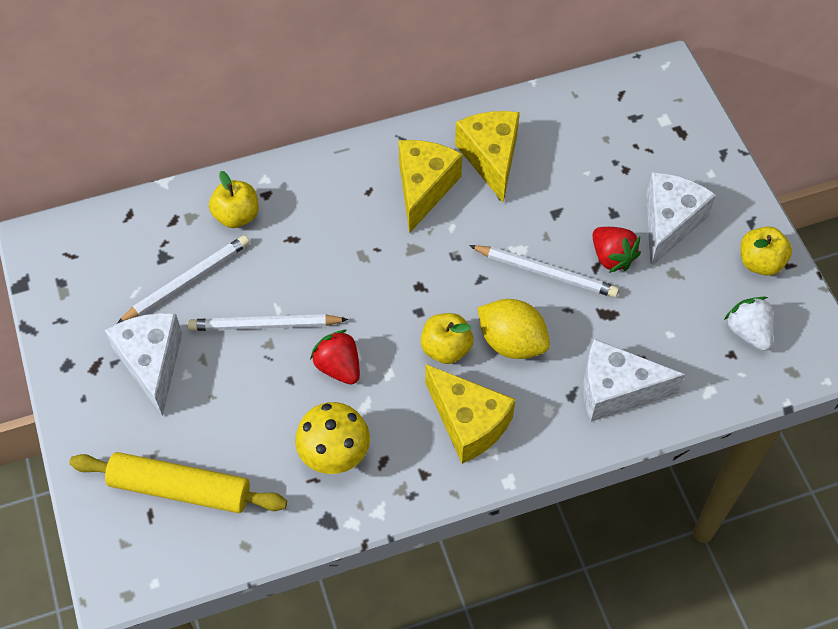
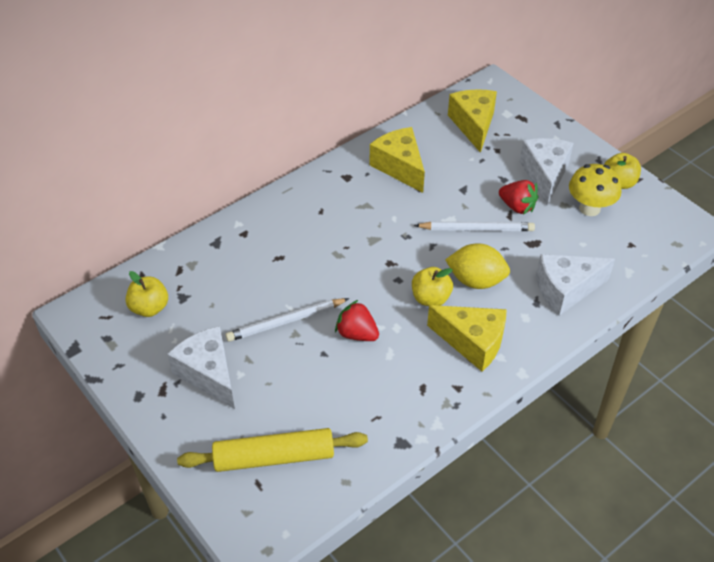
camera: 20 degrees left, 10 degrees down
(187, 281) = (210, 308): white pencil -> none
(237, 216) = (228, 253): yellow apple -> yellow apple (149, 308)
(334, 455) = (384, 395): yellow mushroom -> yellow mushroom (589, 208)
(424, 188) = (361, 198): yellow cheese -> yellow cheese (473, 125)
(748, 332) = (634, 228): white strawberry -> none

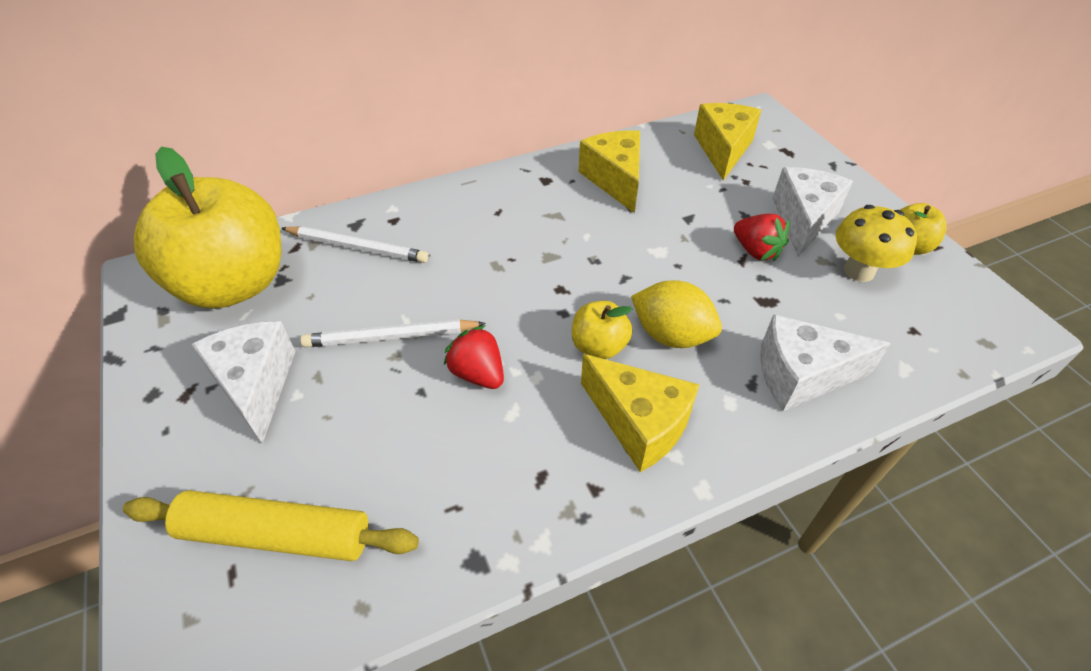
camera: 15 degrees right, 0 degrees up
(149, 308) = (234, 284): yellow apple -> yellow apple, size x2.31
(476, 229) = (691, 268): white pencil -> white pencil (357, 247)

